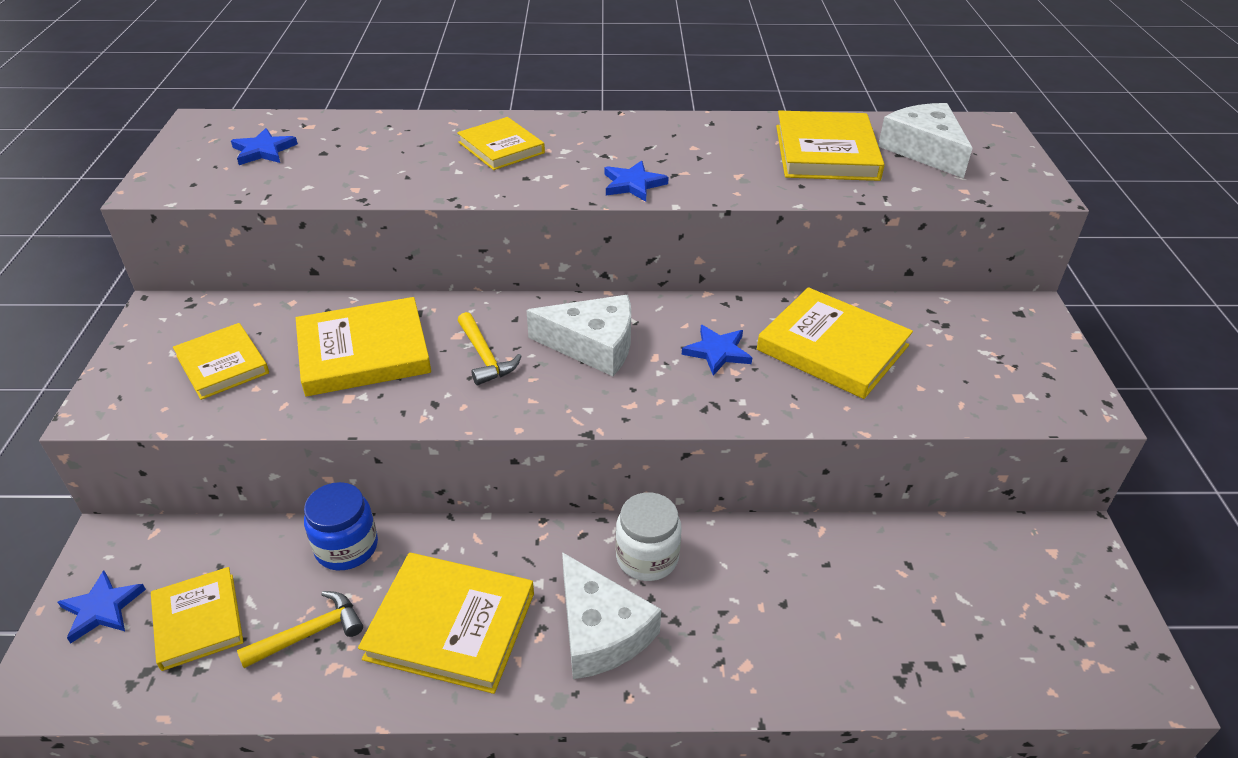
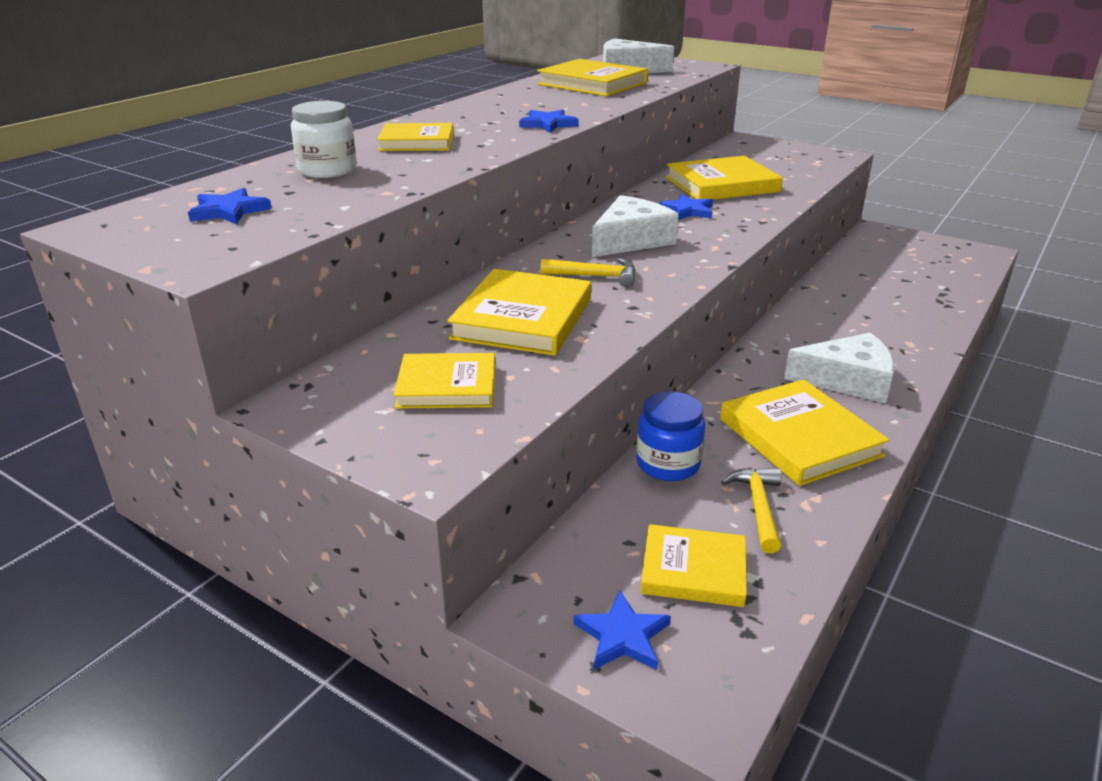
camera: 55 degrees left, 10 degrees down
(450, 625) = (799, 437): yellow book -> yellow book turned 75 degrees counterclockwise
(647, 557) = (791, 344): white jar -> white jar (327, 170)

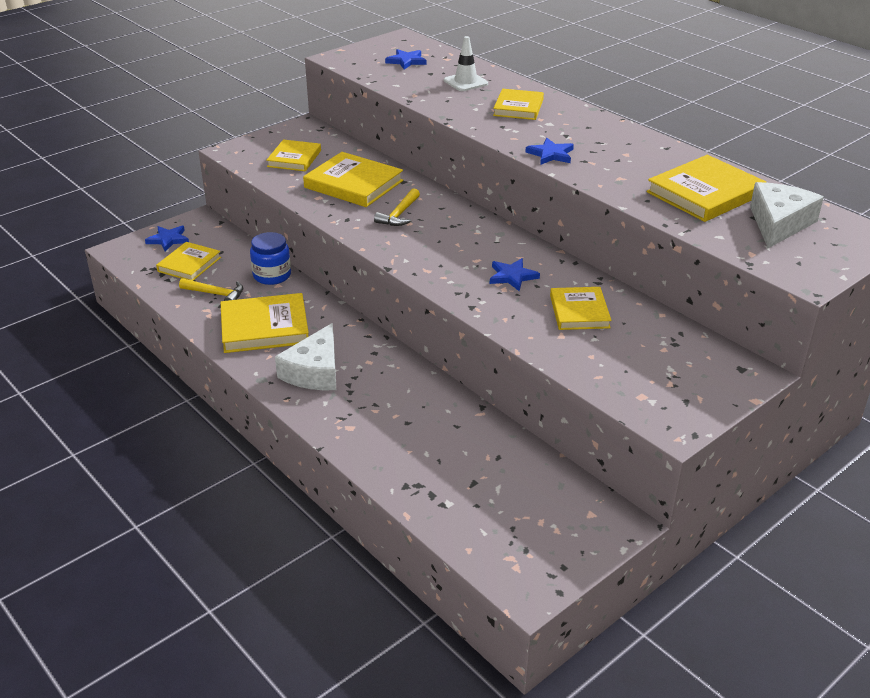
camera: 105 degrees right, 5 degrees up
(327, 170) = (465, 82): white jar -> white traffic cone
(631, 240) = (456, 238): white cheese -> none
(722, 184) = (579, 312): yellow book -> yellow book, size x0.65

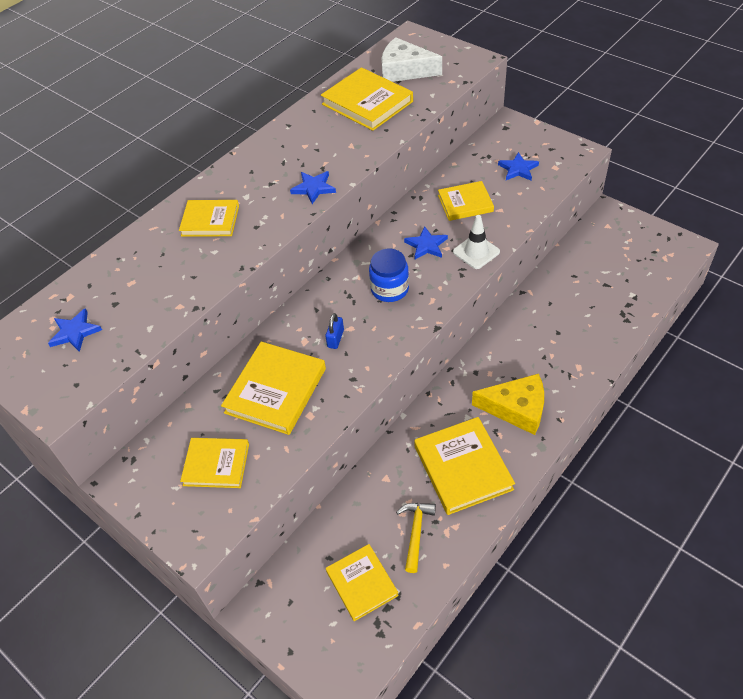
camera: 95 degrees left, 15 degrees up
(168, 239) = (309, 631): blue star -> blue star (518, 169)
(189, 264) = (362, 583): yellow book -> yellow book turned 45 degrees clockwise
(272, 275) = (369, 489): blue jar -> blue jar (389, 289)
(314, 371) = (516, 409): white cheese -> yellow cheese
(399, 214) = (335, 338): yellow hammer -> blue padlock
(465, 82) = (142, 269): white traffic cone -> white traffic cone (476, 252)

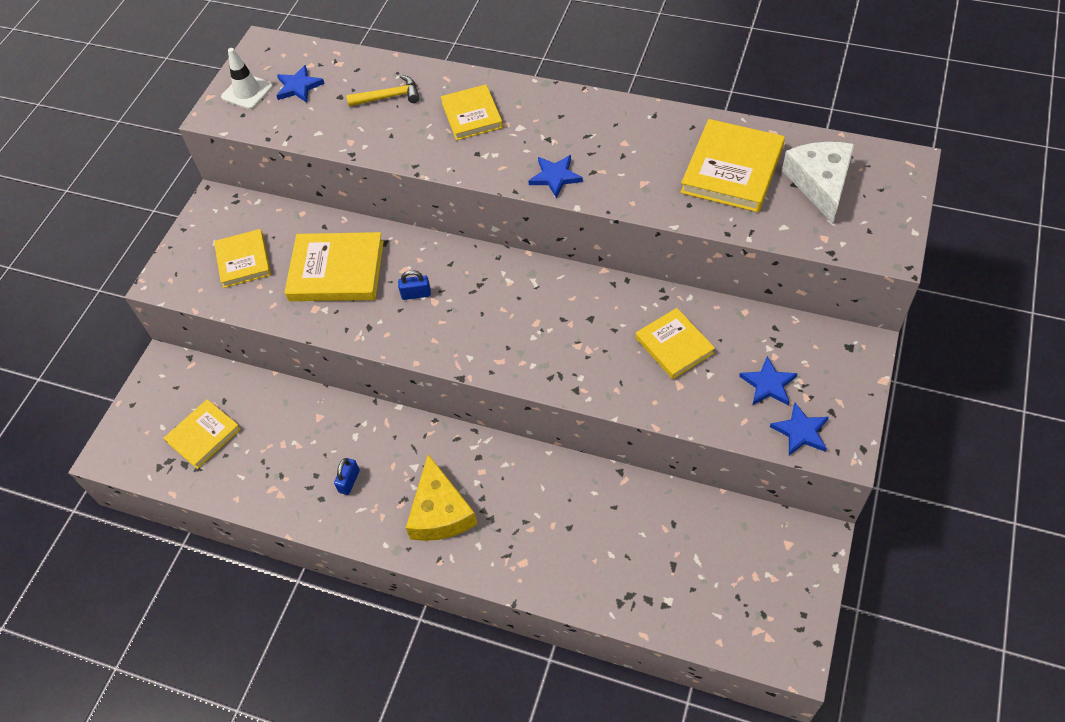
camera: 70 degrees right, 5 degrees up
(389, 289) = (502, 317): blue jar -> none
(416, 532) = (265, 462): yellow hammer -> yellow hammer (389, 97)
(426, 245) = (584, 329): blue star -> blue star (800, 431)
(463, 467) = (349, 481): yellow book -> blue padlock
(476, 252) = (593, 381): white traffic cone -> white traffic cone (247, 92)

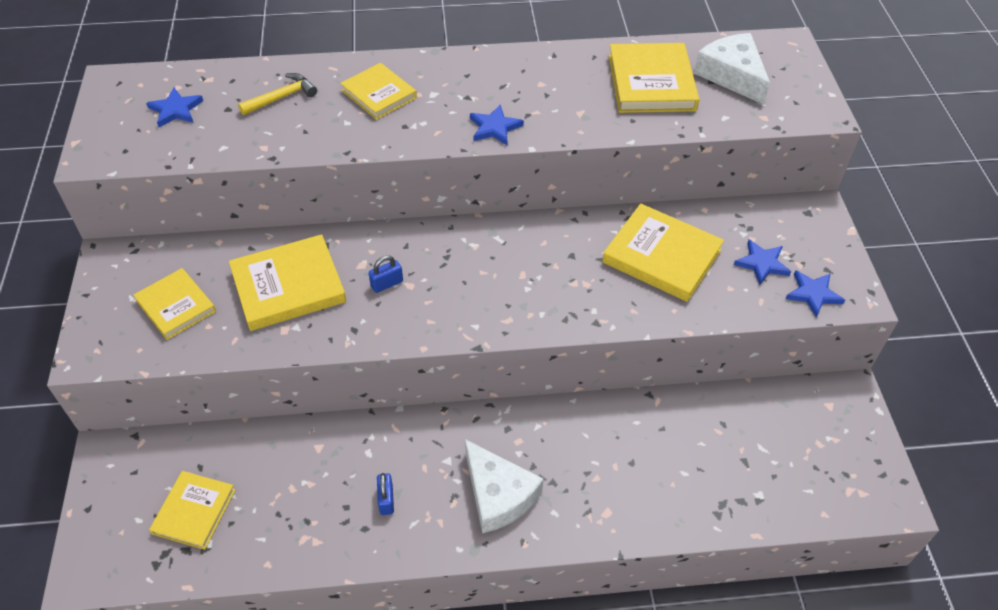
camera: 30 degrees left, 5 degrees down
(247, 92) = (118, 128): white traffic cone -> none
(440, 512) = (498, 495): yellow cheese -> white cheese
(674, 345) = (661, 256): yellow book -> yellow book, size x1.54

